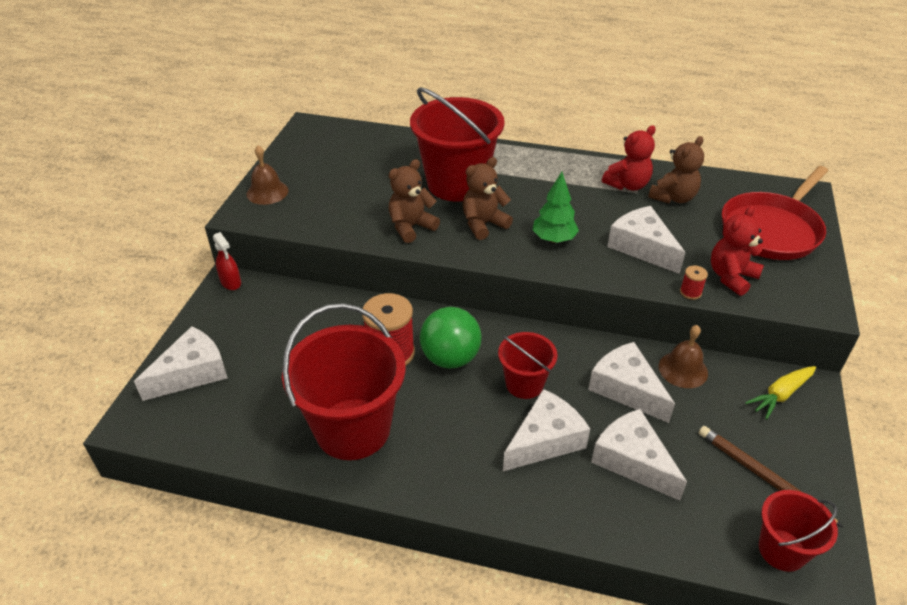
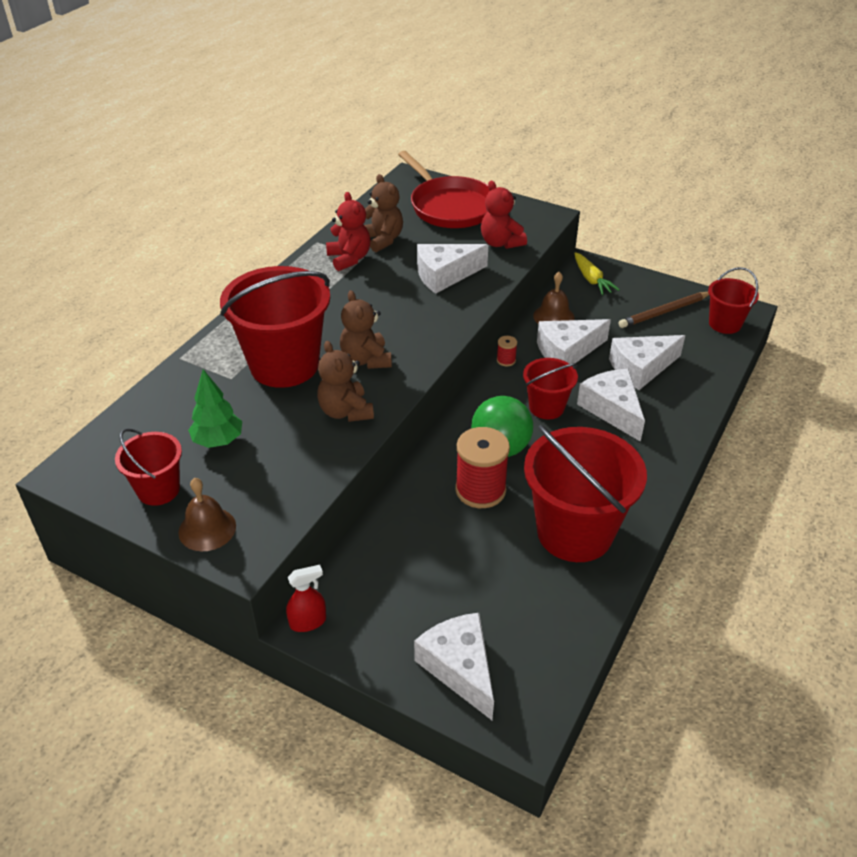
camera: 75 degrees left, 0 degrees up
(301, 163) = (158, 490): none -> red bucket
(554, 239) = (411, 321): green tree -> green tree (218, 441)
(690, 292) = (512, 267): red spool -> red spool (506, 360)

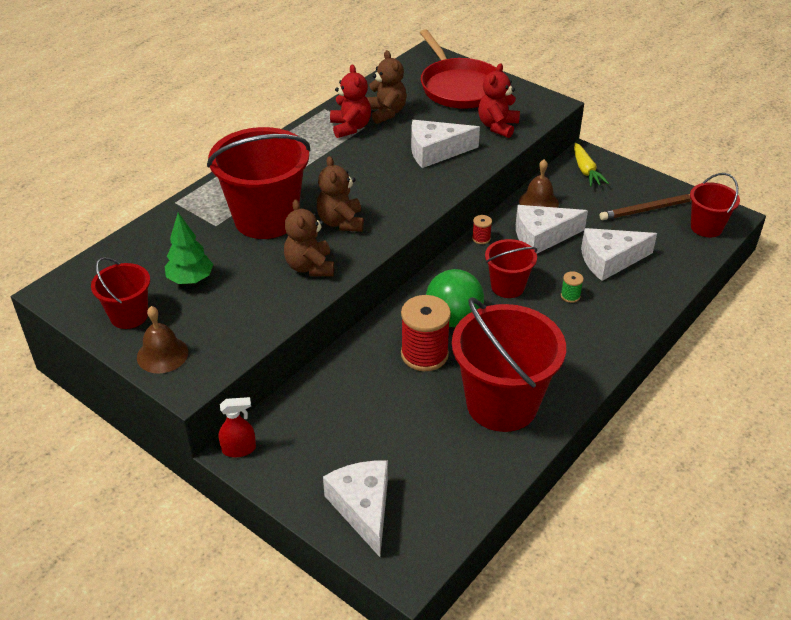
camera: 10 degrees right, 0 degrees up
(500, 243) = (497, 126): red teddy bear -> red teddy bear turned 45 degrees clockwise
(612, 409) = (570, 296): white cheese -> green spool

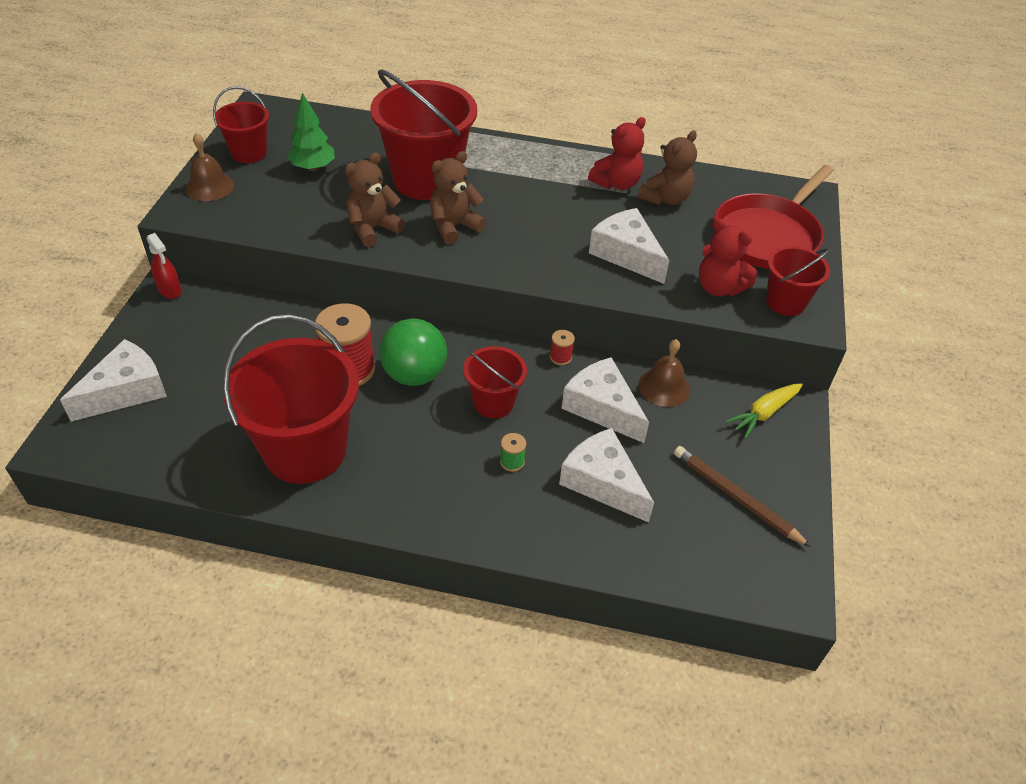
camera: 60 degrees right, 5 degrees up
(497, 126) = (719, 287): red teddy bear -> red teddy bear turned 135 degrees counterclockwise
(706, 227) = (747, 570): red bucket -> red bucket (785, 302)

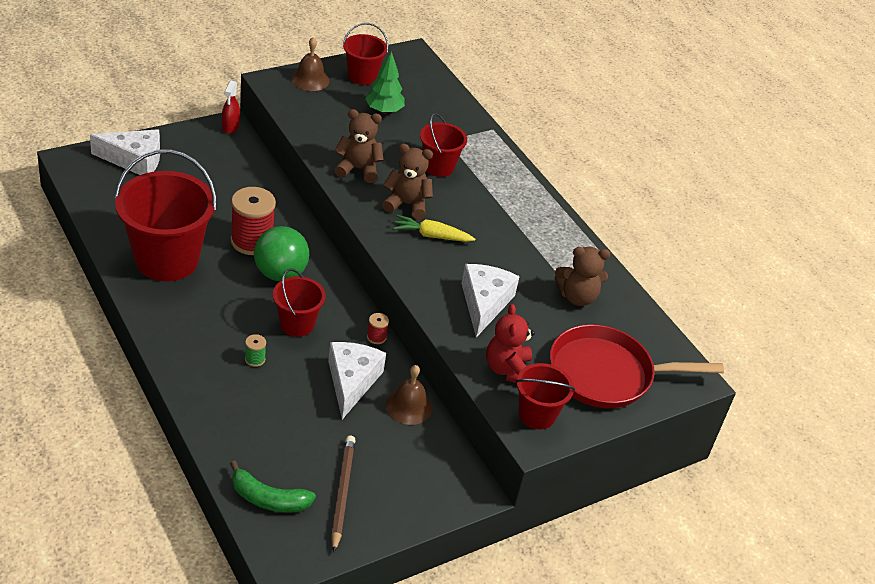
camera: 45 degrees right, 5 degrees down
(426, 180) = (438, 167): red bucket -> red bucket, size x0.53
(602, 482) = (283, 414): white cheese -> none
(616, 183) = (560, 262): red teddy bear -> none
(705, 559) = (268, 499): none -> green banana
(763, 413) = (443, 476): yellow carrot -> yellow carrot (431, 235)

